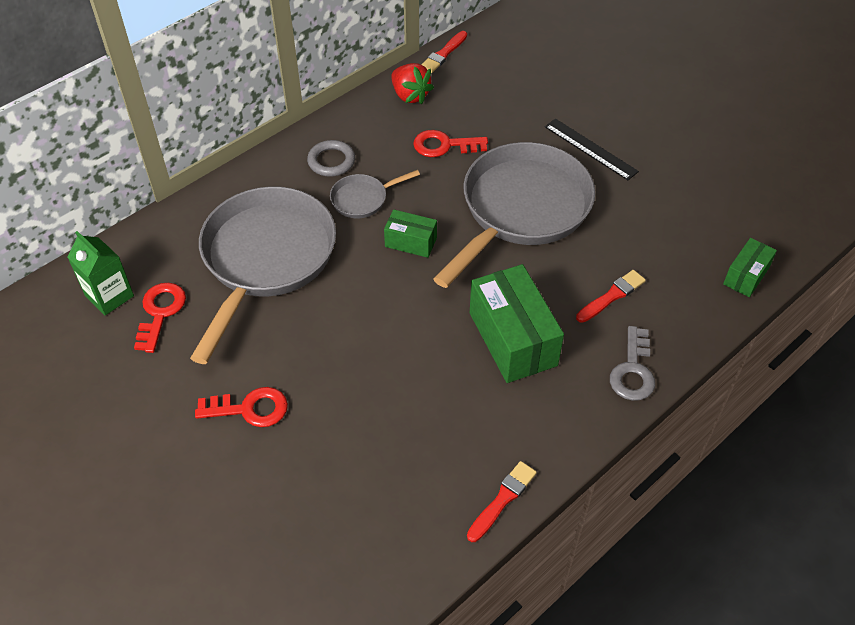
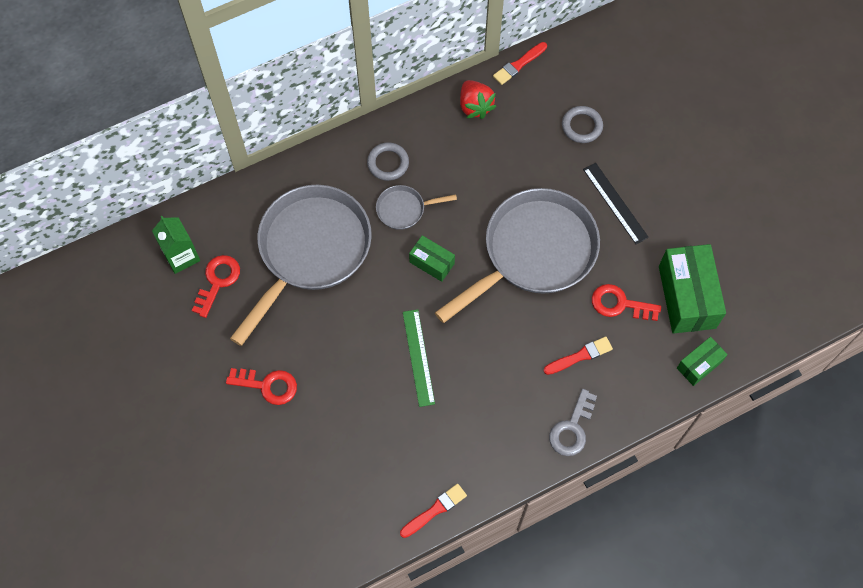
camera: 15 degrees right, 15 degrees up
(426, 338) = (418, 357): none -> green ruler
(444, 145) = (489, 169): red key -> red key (619, 304)
(513, 339) = (486, 375): green box -> green box (687, 297)
(528, 91) = (582, 126): none -> grey ring

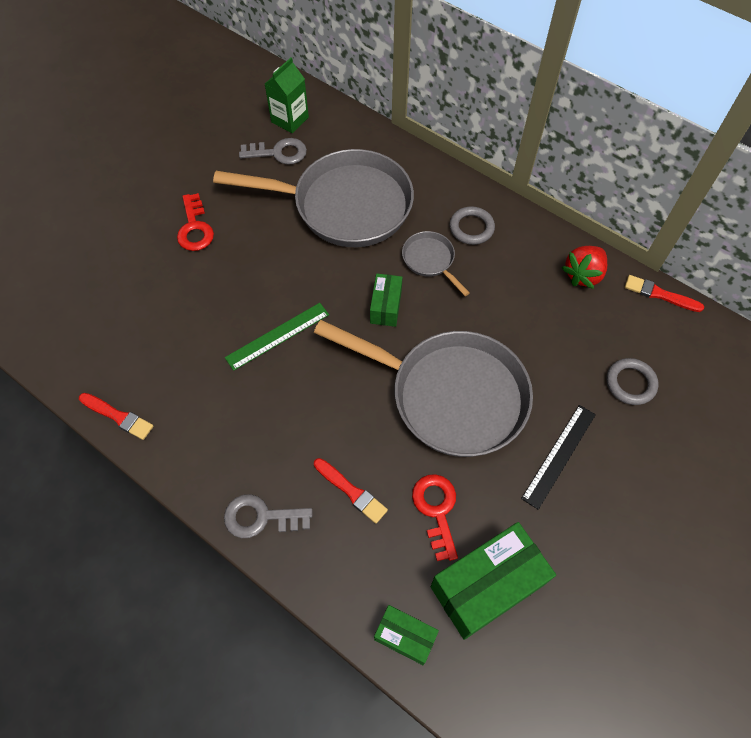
camera: 65 degrees right, 5 degrees down
(218, 281) = (279, 153): red key -> grey key

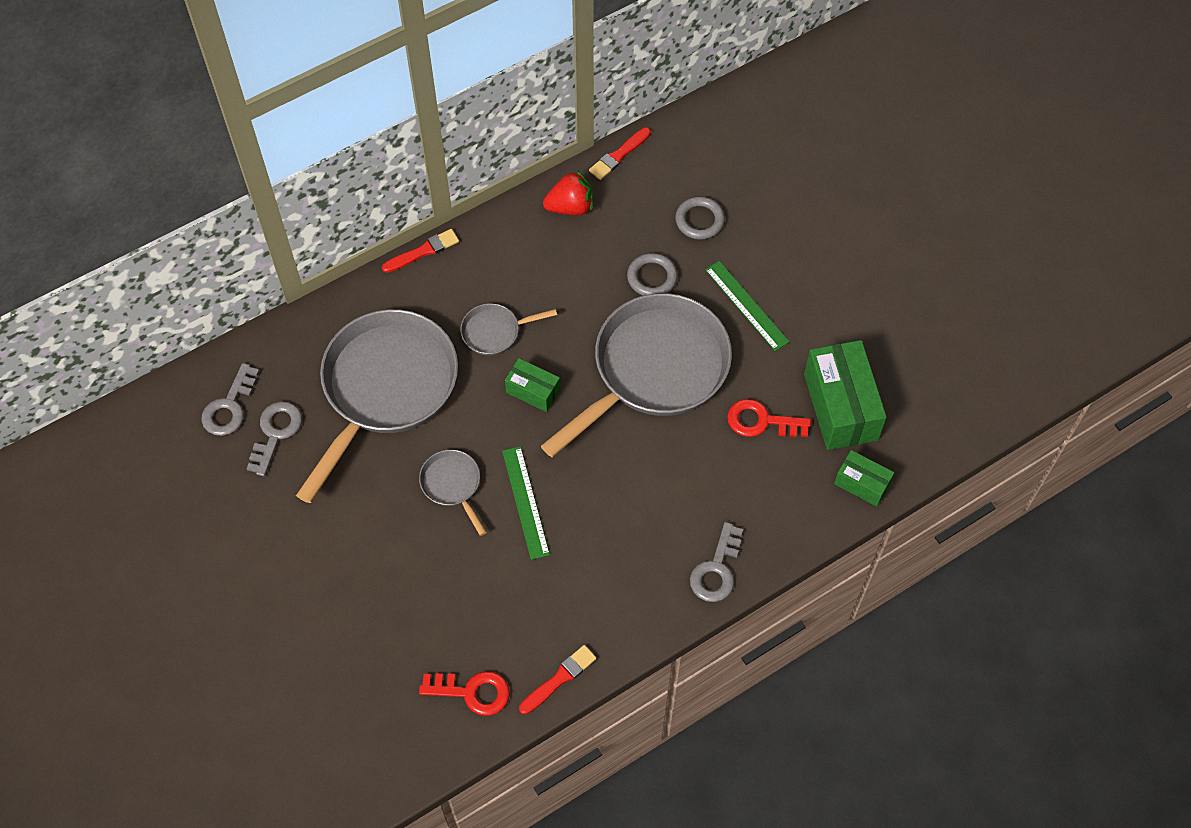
camera: 70 degrees left, 0 degrees up
(195, 228) = (345, 550): red key -> red key (472, 692)
(275, 278) = (452, 485): none -> grey pan
(290, 120) = (229, 407): green carton -> grey key
(351, 491) = (719, 485): red brush -> red brush (423, 251)
(405, 636) = (862, 484): green box -> green box turned 75 degrees clockwise
(471, 228) = (471, 280): grey ring -> grey ring (652, 277)
(559, 455) = (746, 305): black ruler -> green ruler
(583, 275) = (570, 207): red strawberry -> red strawberry turned 75 degrees counterclockwise

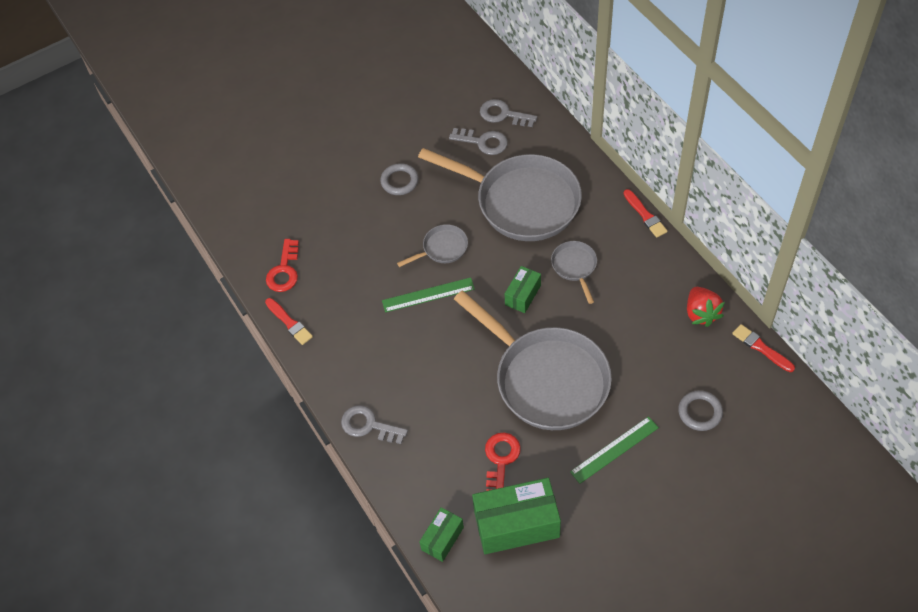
camera: 95 degrees right, 5 degrees down
(652, 277) = (636, 376): grey ring -> grey ring (399, 181)

